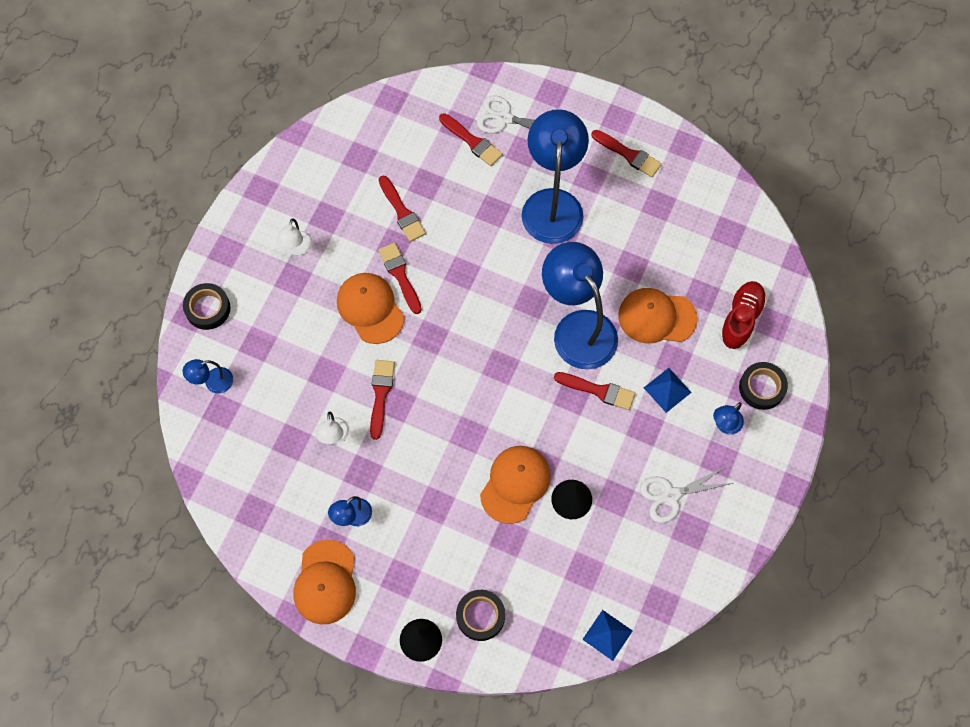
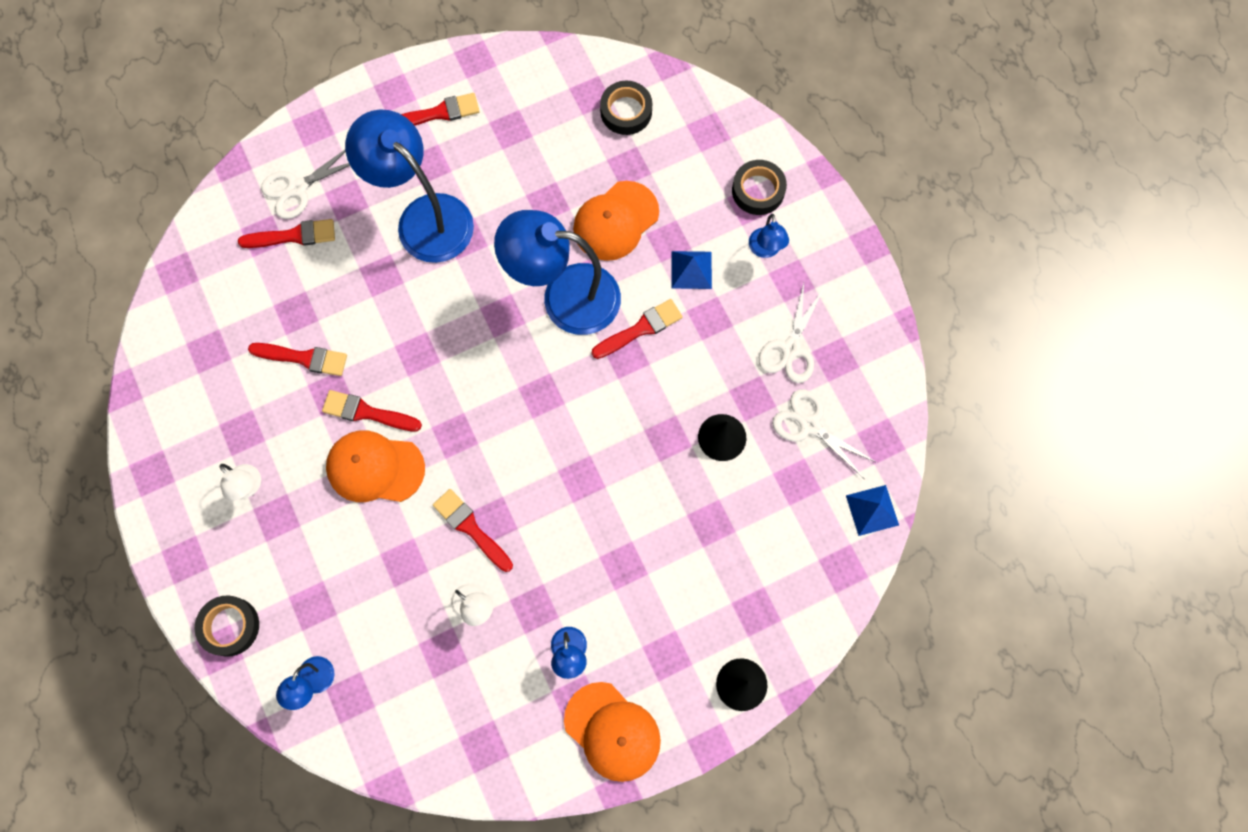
camera: 50 degrees left, 5 degrees up
(480, 616) = (764, 610): black tape -> black tape (626, 111)
(515, 484) = (665, 476): orange cap -> none
(629, 549) = (809, 425): none -> white scissors
(740, 319) = (680, 154): red shoe -> none

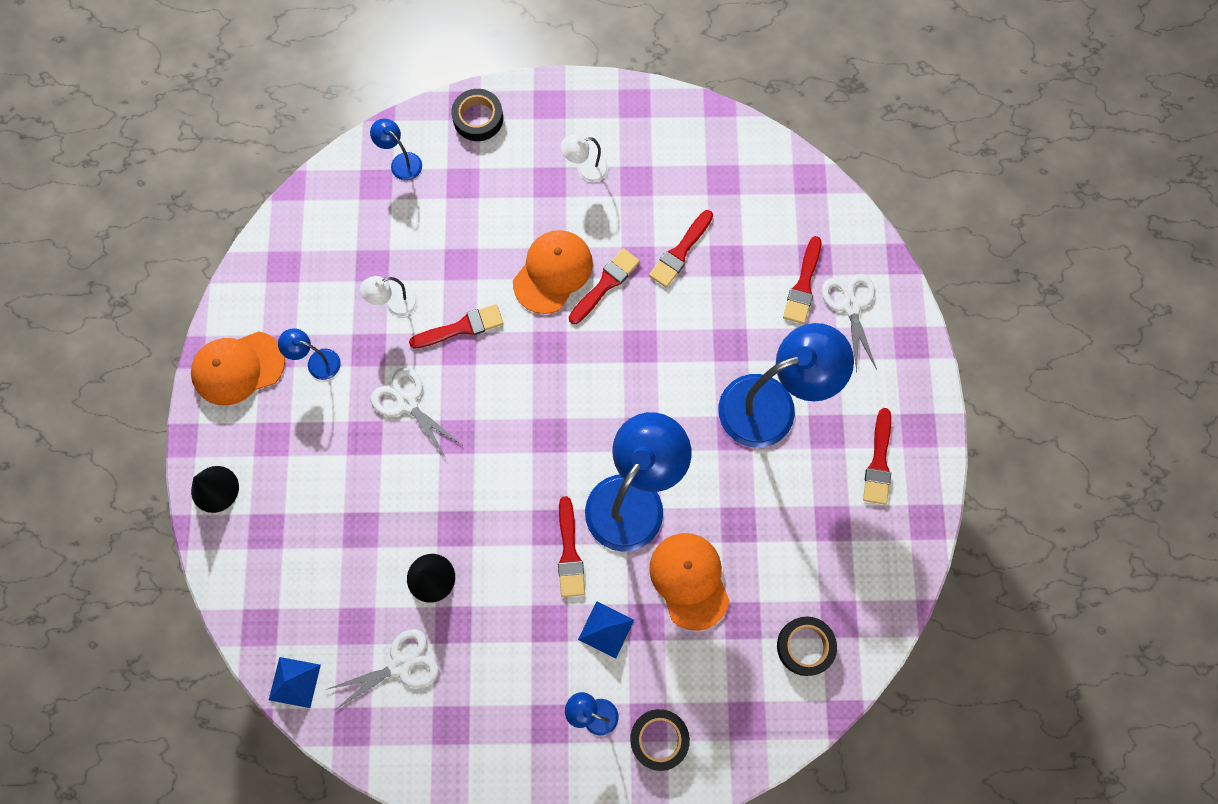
camera: 115 degrees right, 0 degrees up
(790, 349) = (481, 686): white scissors -> white scissors (407, 403)

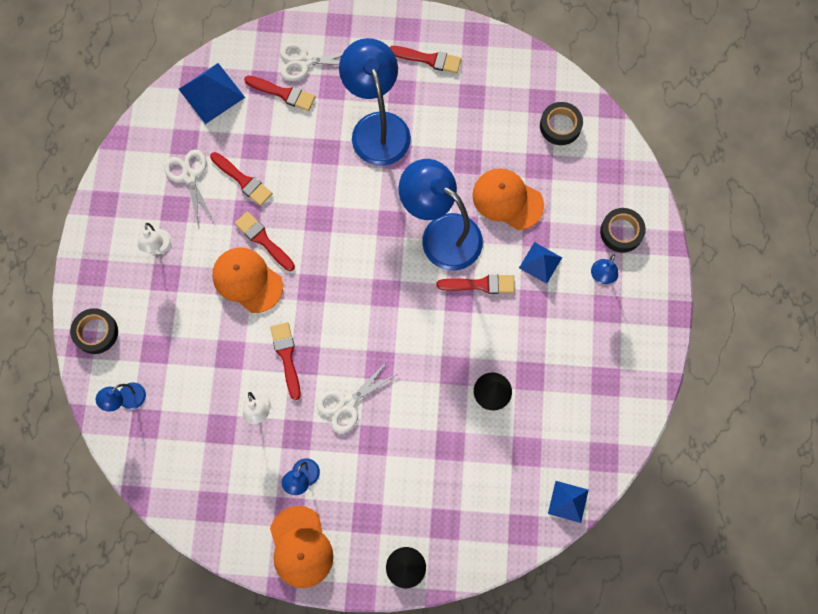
camera: 85 degrees left, 0 degrees up
(400, 665) = (559, 417): white scissors -> white scissors (189, 176)
(689, 580) = (507, 200): orange cap -> orange cap turned 45 degrees clockwise
(792, 201) = (211, 93): none -> blue pyramid

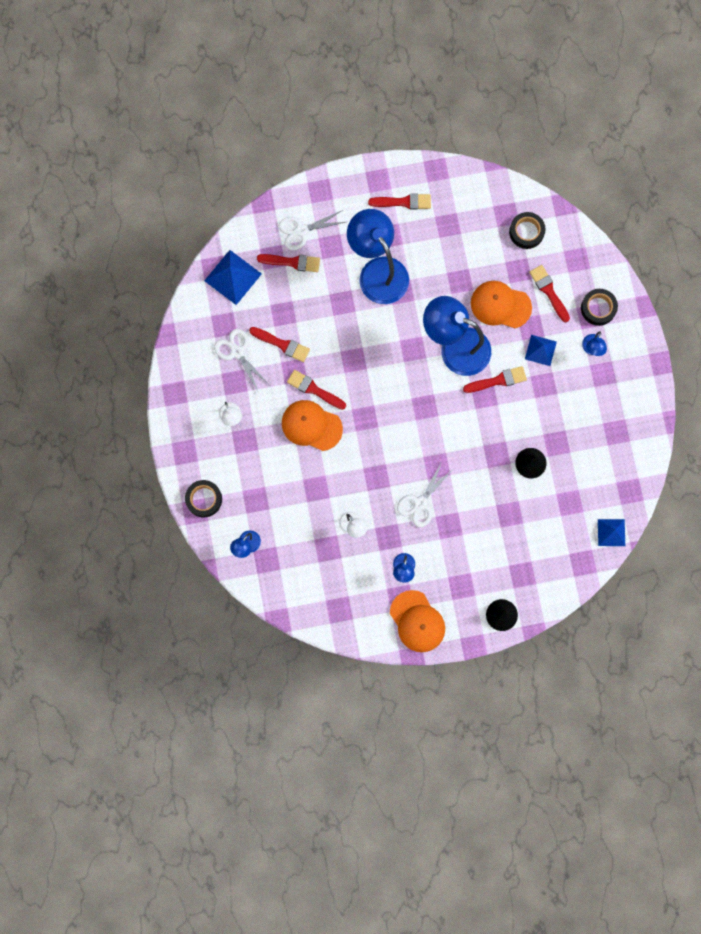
camera: 15 degrees left, 5 degrees up
(286, 356) = (361, 478): red brush -> red brush (549, 291)

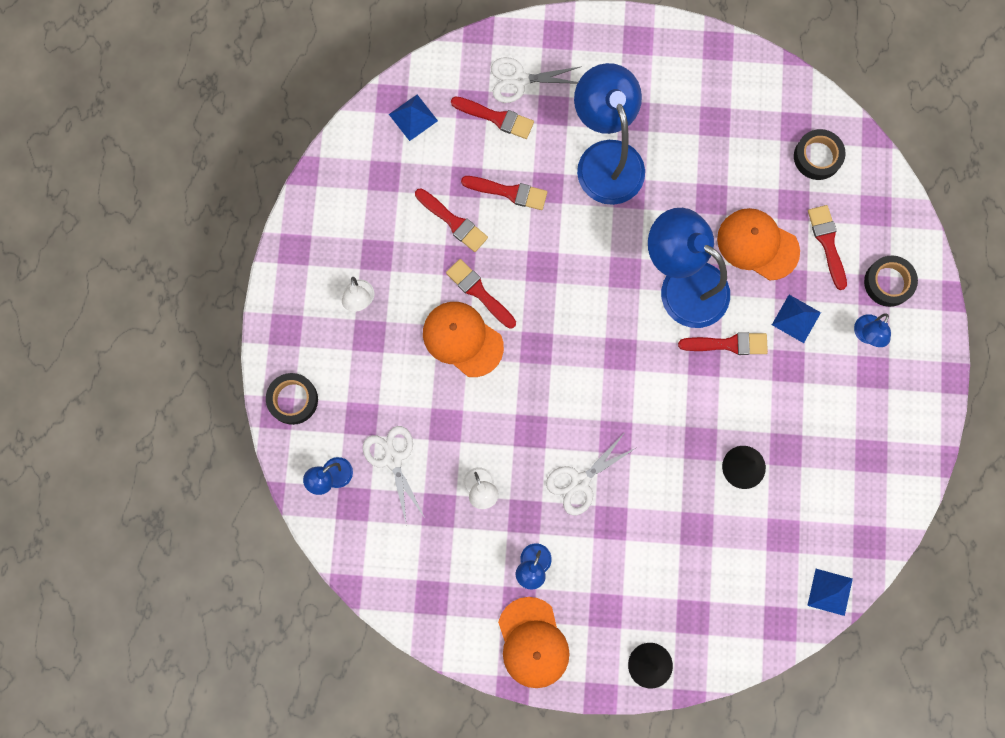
camera: 15 degrees right, 0 degrees up
(233, 277) = (413, 117): blue pyramid -> blue pyramid, size x0.64
(237, 352) = (391, 216): white scissors -> white scissors (393, 459)
(403, 202) = (664, 76): red brush -> red brush (508, 192)

